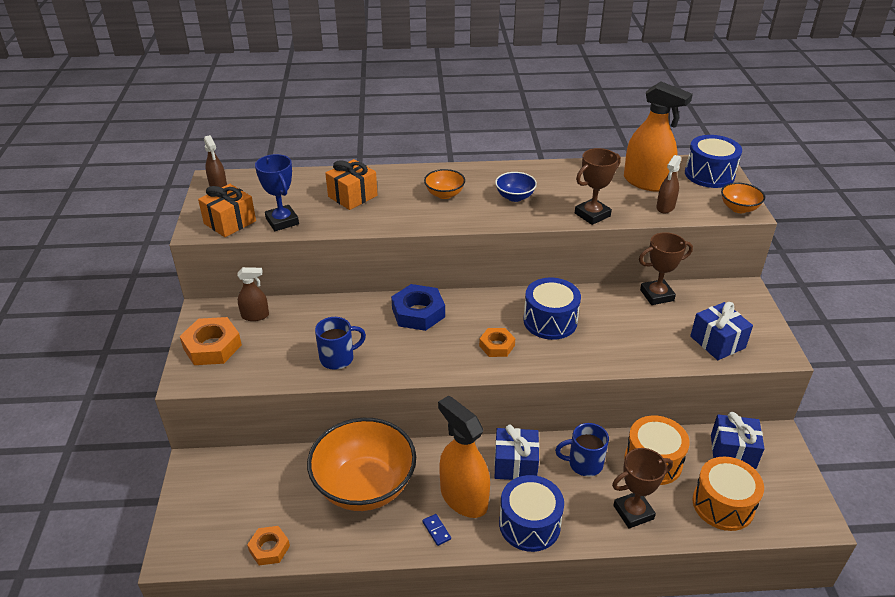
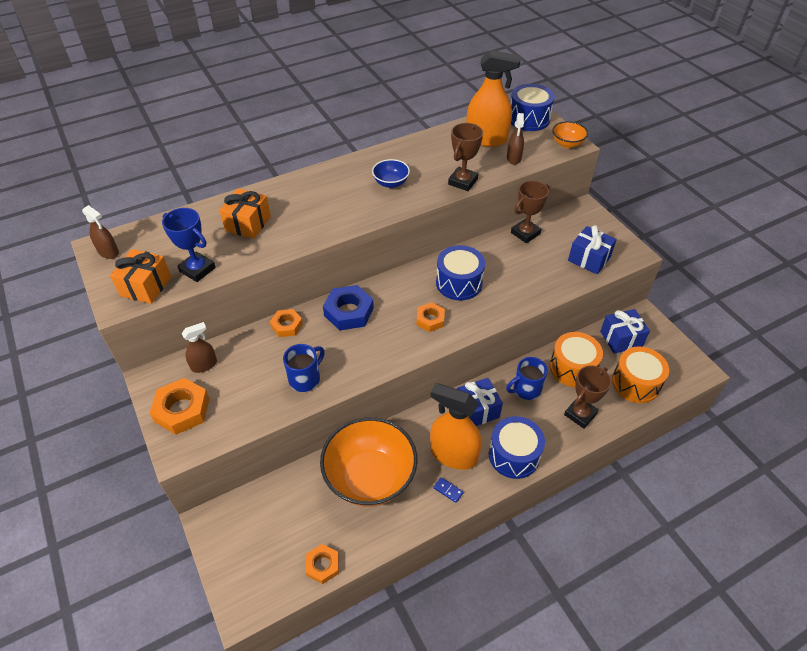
camera: 25 degrees left, 10 degrees up
(351, 306) = (287, 325): none -> orange nut
(444, 194) = (329, 198): orange bowl -> none

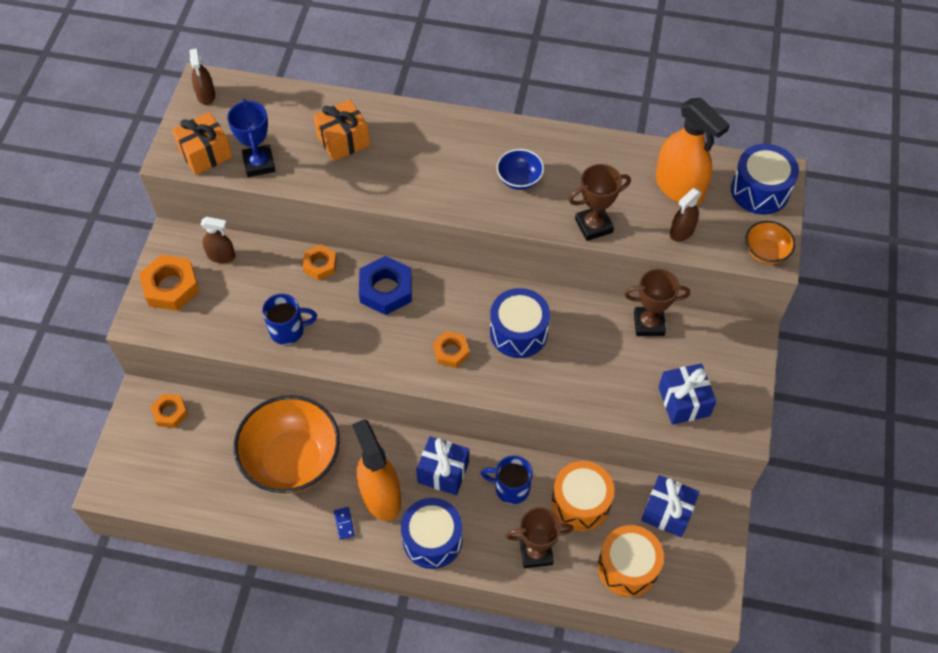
camera: 40 degrees right, 10 degrees up
(323, 565) = (190, 503): orange nut -> orange nut (170, 413)

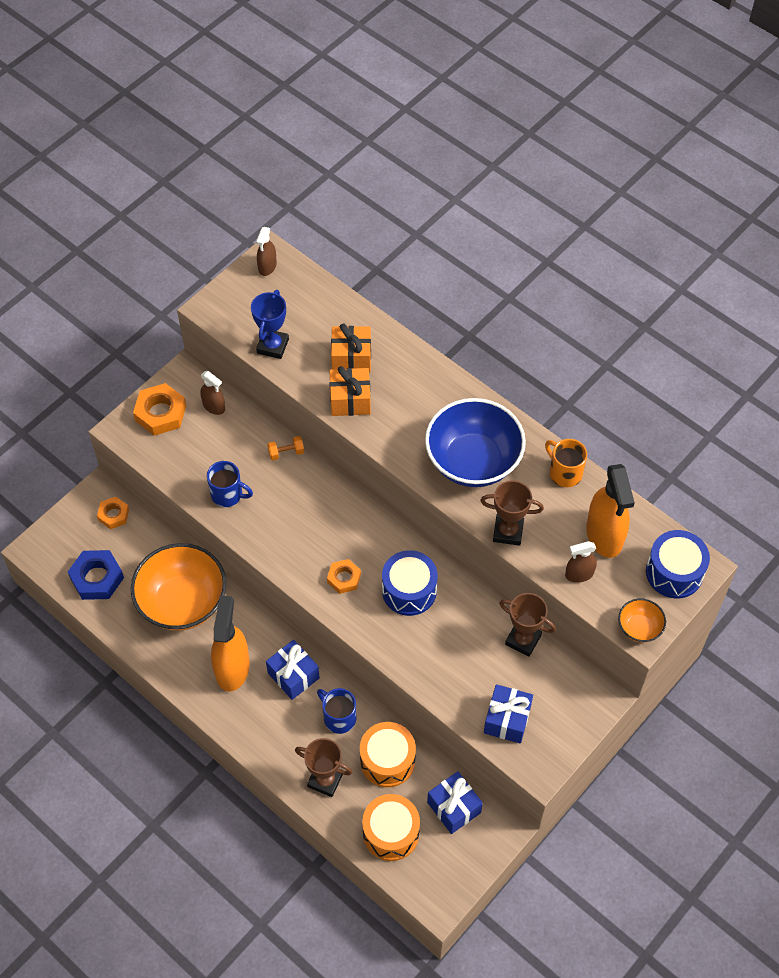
camera: 30 degrees right, 0 degrees up
(205, 153) = (237, 317): orange gift -> orange gift (350, 400)
(320, 265) = (286, 452): orange nut -> orange dumbbell
(344, 523) = (191, 674): blue domino -> none
(386, 289) = (325, 500): blue nut -> blue nut (97, 578)
(432, 539) = (250, 724): blue drum -> none
(519, 179) = (473, 461): blue bowl -> blue bowl, size x2.21
(607, 151) = (564, 473): none -> orange mug

